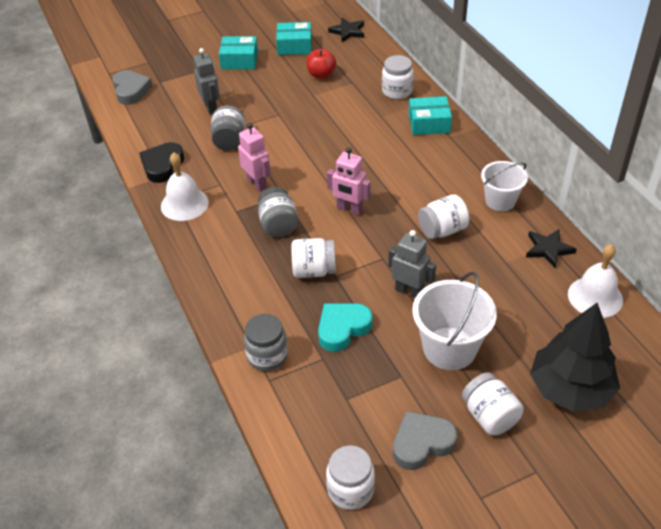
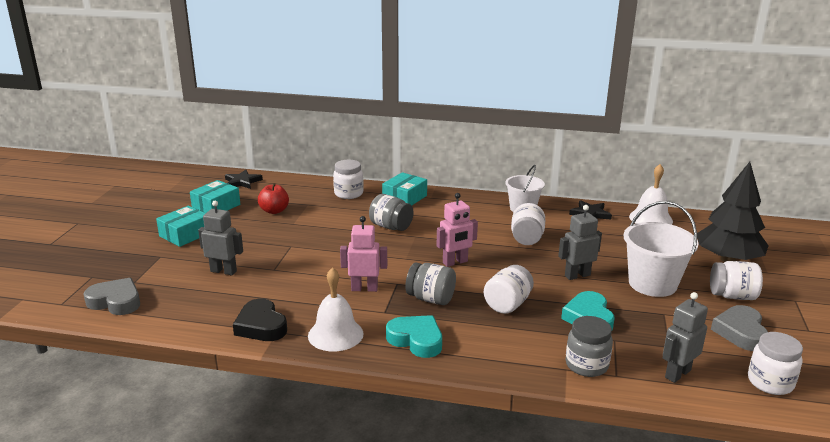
camera: 55 degrees left, 20 degrees down
(214, 246) = (416, 340): none -> turquoise heart
(229, 141) = (285, 280): grey jar -> grey jar (391, 227)
(306, 419) = (677, 374): none -> grey robot

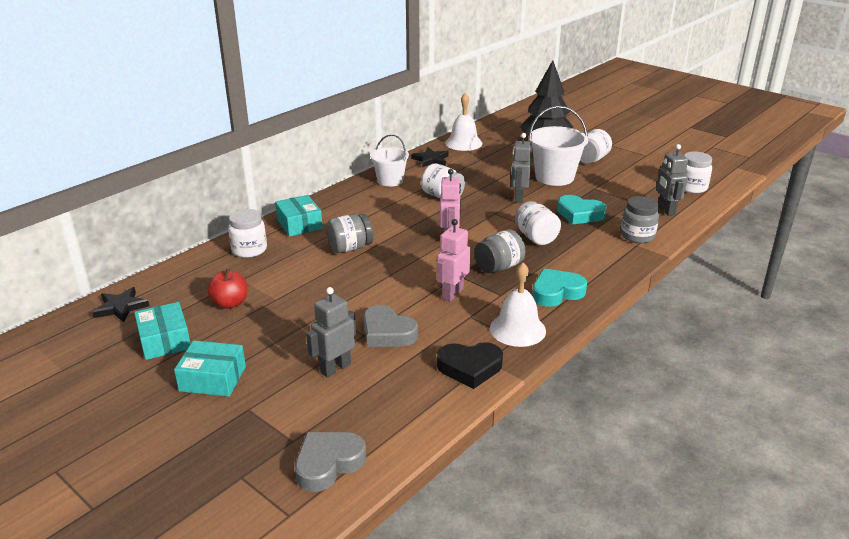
camera: 60 degrees left, 5 degrees up
(185, 234) = (213, 378): turquoise box -> turquoise box turned 60 degrees counterclockwise
(740, 332) = (634, 174): grey heart -> grey heart (387, 333)

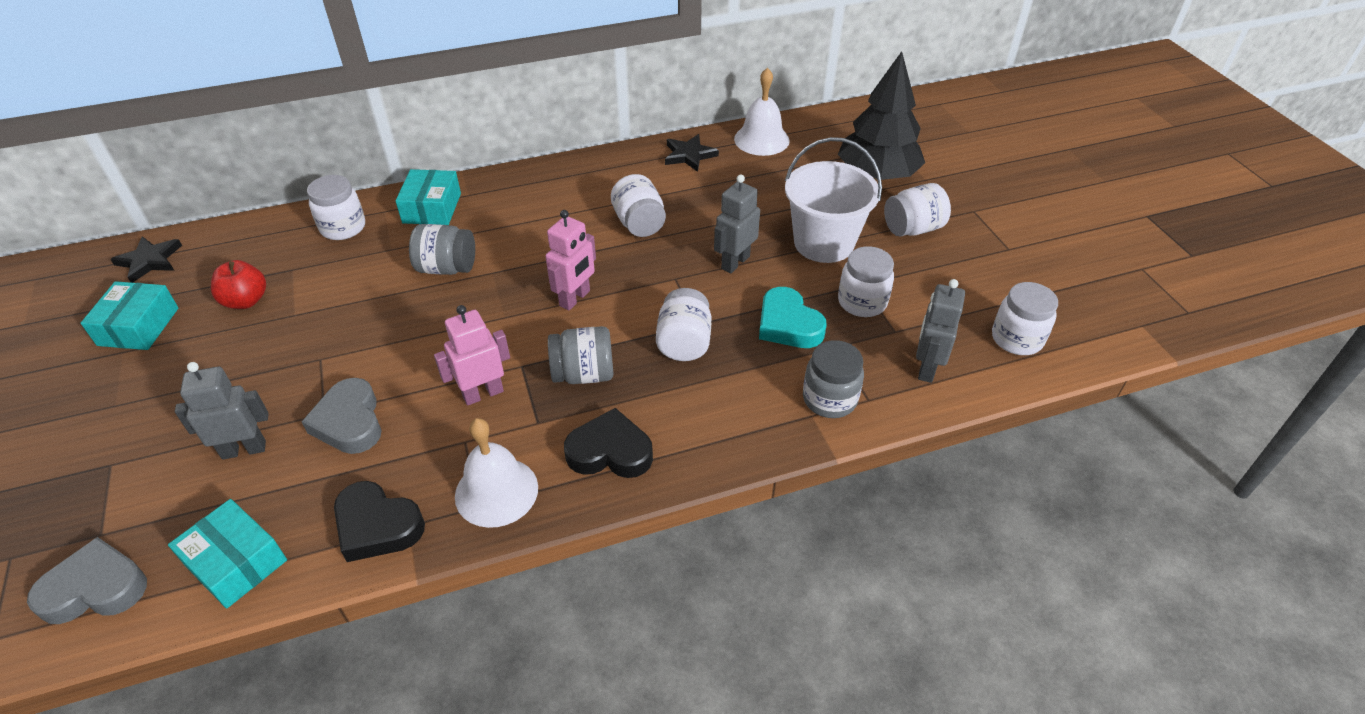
camera: 30 degrees right, 15 degrees up
(213, 378) = (124, 403): turquoise box -> turquoise box (236, 562)
(390, 181) = (603, 174): white bucket -> none
(556, 292) = (610, 452): turquoise heart -> black heart
(604, 195) = (862, 302): none -> white jar

